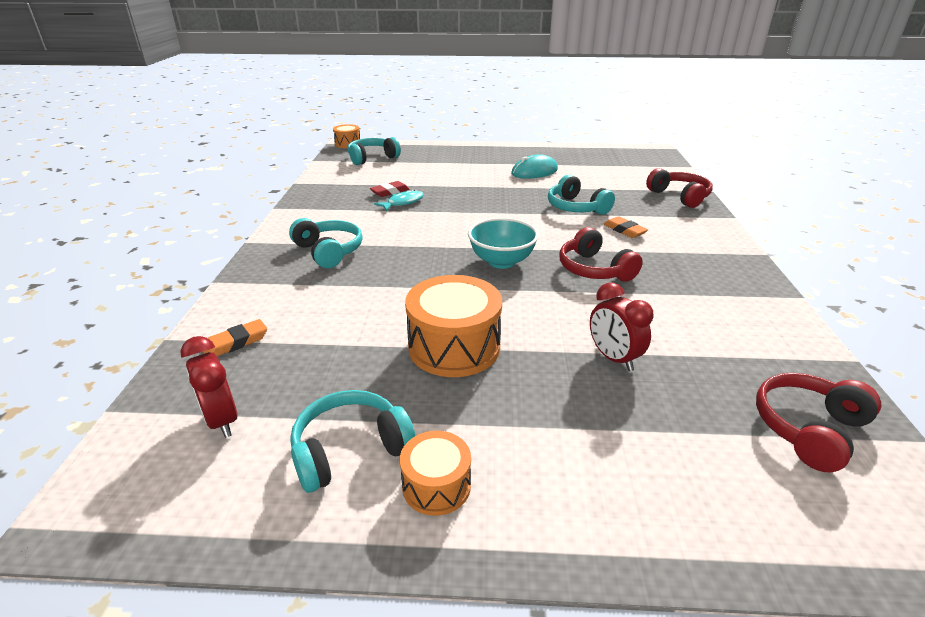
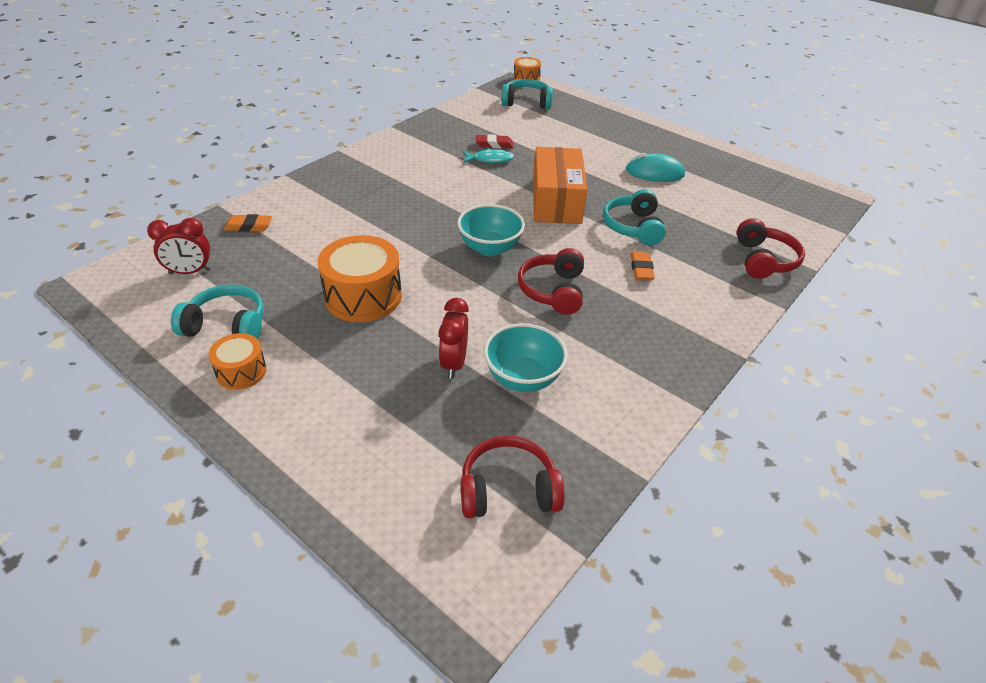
camera: 35 degrees right, 10 degrees up
(221, 420) = (190, 272): red clock -> red clock turned 105 degrees counterclockwise
(329, 251) = (380, 182): turquoise headphones -> none
(498, 211) = (556, 201): none -> orange box
(677, 340) = (523, 378): none -> turquoise bowl

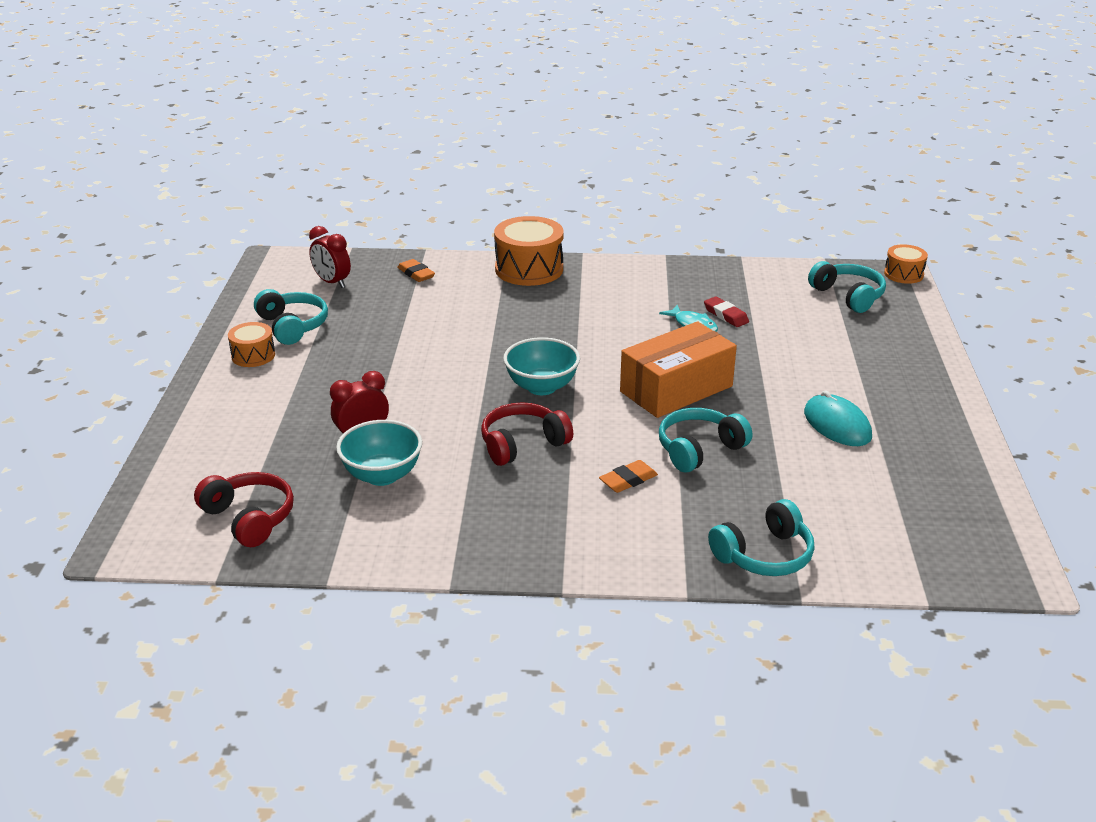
camera: 55 degrees right, 10 degrees down
(363, 296) = (394, 360): orange drum -> orange drum (529, 269)
(763, 260) = (764, 555): red headphones -> turquoise headphones

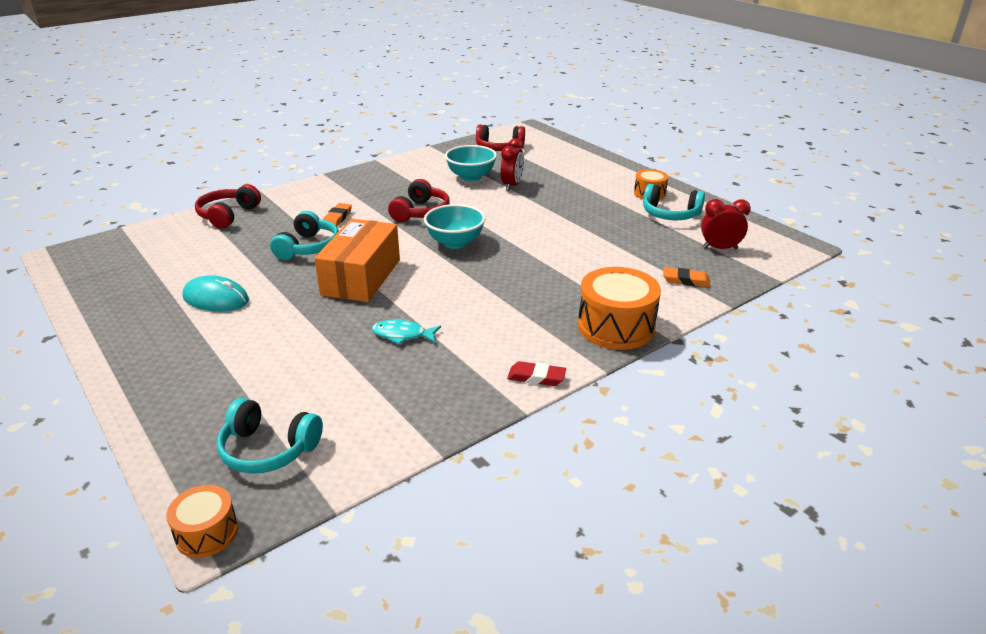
camera: 140 degrees right, 0 degrees up
(726, 315) = (383, 359): red eraser -> red eraser (536, 377)
(764, 555) = (228, 215): turquoise headphones -> red headphones

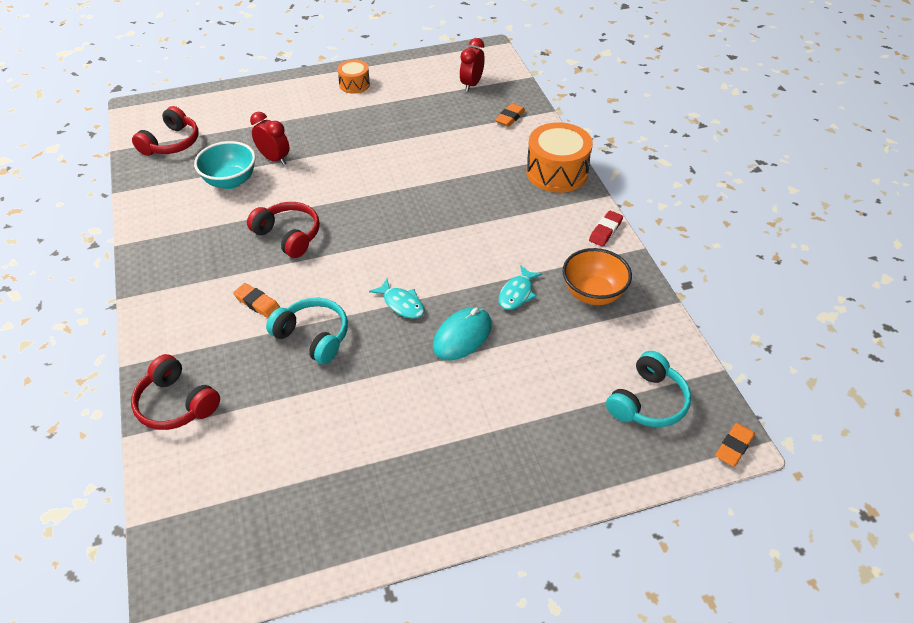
camera: 70 degrees left, 15 degrees up
(207, 533) = (734, 447): orange drum -> orange eraser
(216, 299) = (385, 426): turquoise mouse -> turquoise mouse (462, 336)
(361, 277) = (401, 304): orange box -> turquoise fish
(424, 384) = (593, 293): none -> orange bowl
(455, 243) = (371, 226): turquoise bowl -> none
(670, 214) = (400, 87): turquoise headphones -> none

